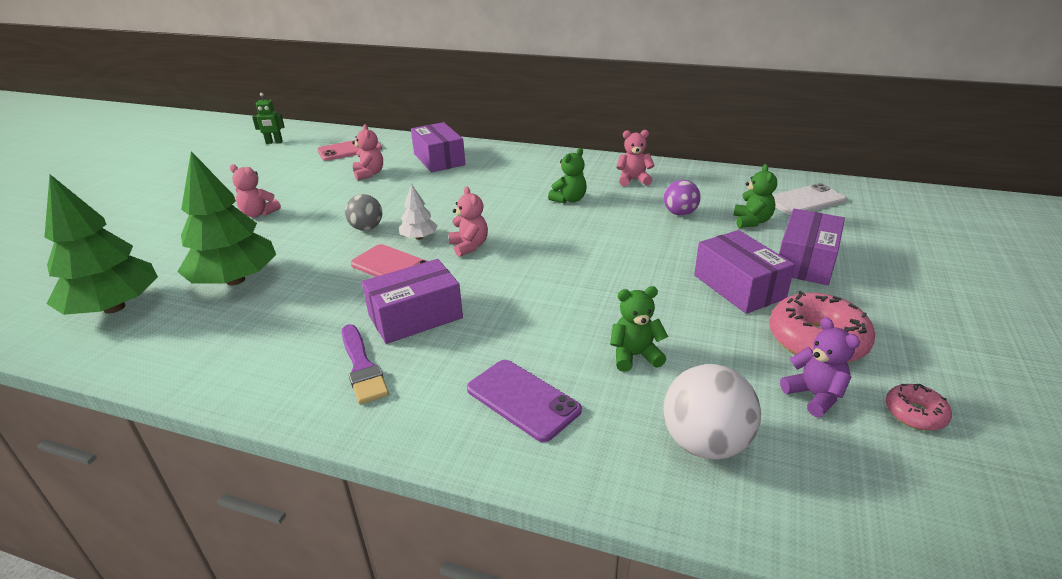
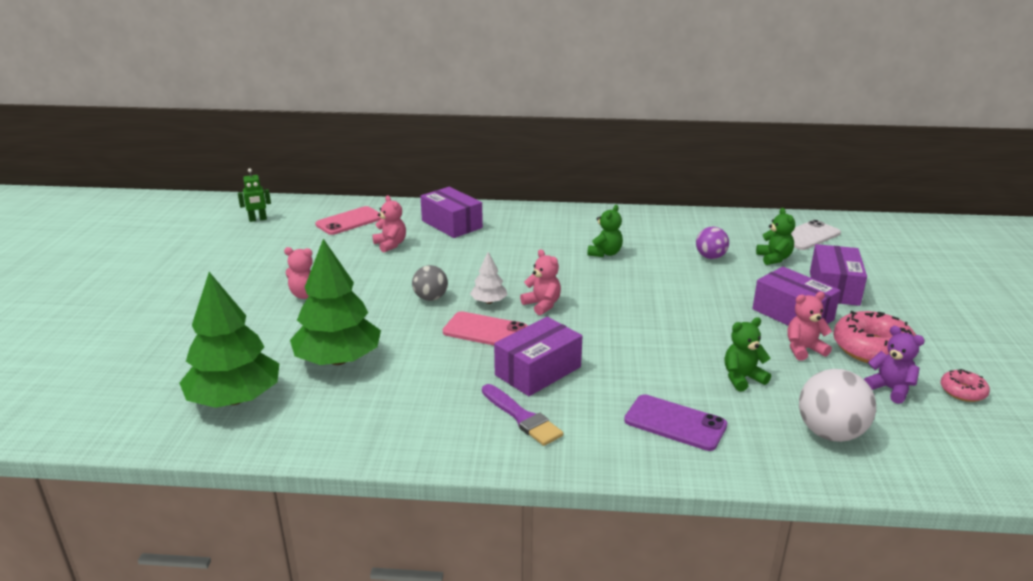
camera: 15 degrees left, 5 degrees down
(633, 180) = (651, 230): pink teddy bear -> pink teddy bear (803, 349)

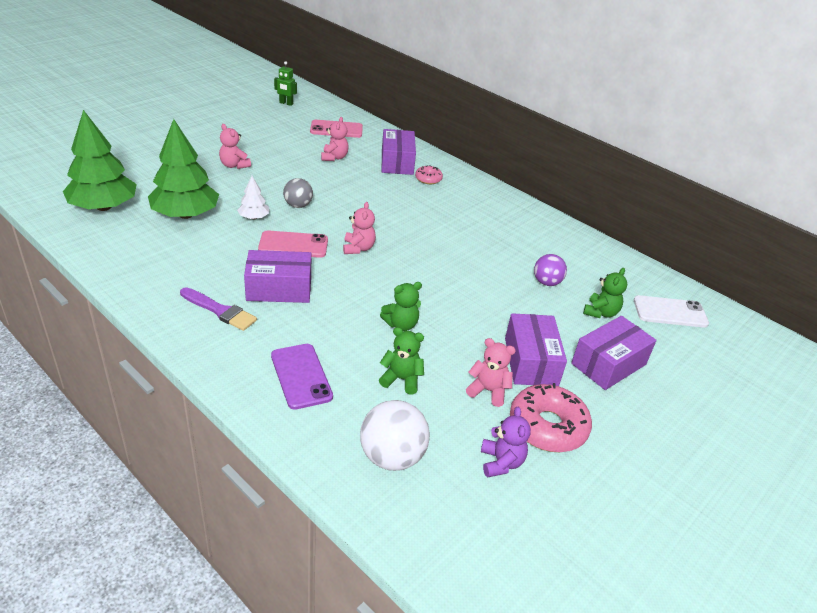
camera: 35 degrees right, 10 degrees up
(485, 331) = (293, 245): pink phone -> pink phone turned 60 degrees counterclockwise
(489, 302) = (328, 227): white tree -> white tree (254, 217)
(522, 417) = (220, 311): purple brush -> purple brush turned 60 degrees counterclockwise
(605, 253) = (468, 236): green teddy bear -> green teddy bear (401, 324)
(962, 391) = (562, 507): pink donut -> pink donut (428, 179)

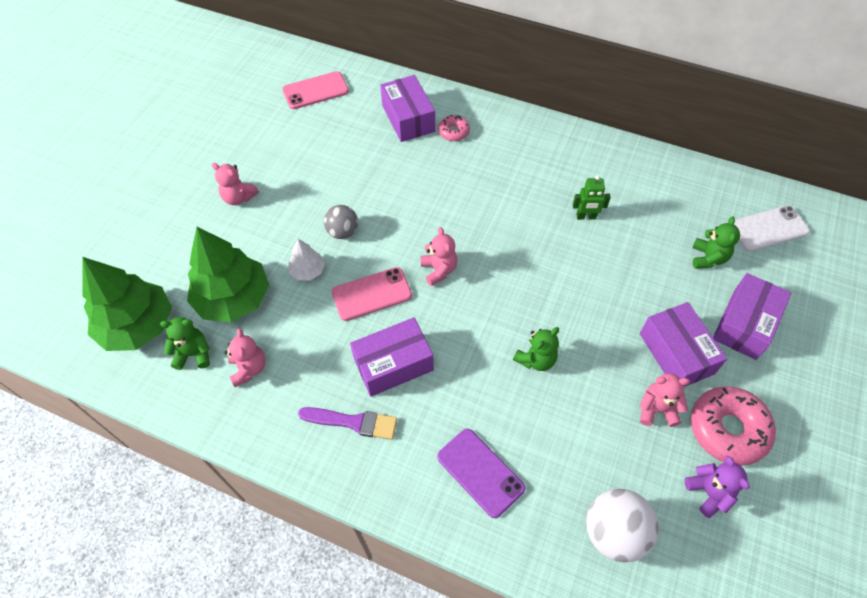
camera: 15 degrees left, 20 degrees up
(286, 103) = (235, 68): green robot -> green robot (586, 217)
(334, 157) = (338, 139): pink teddy bear -> pink teddy bear (249, 368)
(401, 379) = (573, 432): green teddy bear -> green teddy bear (193, 354)
(546, 282) = (641, 238): purple ball -> none

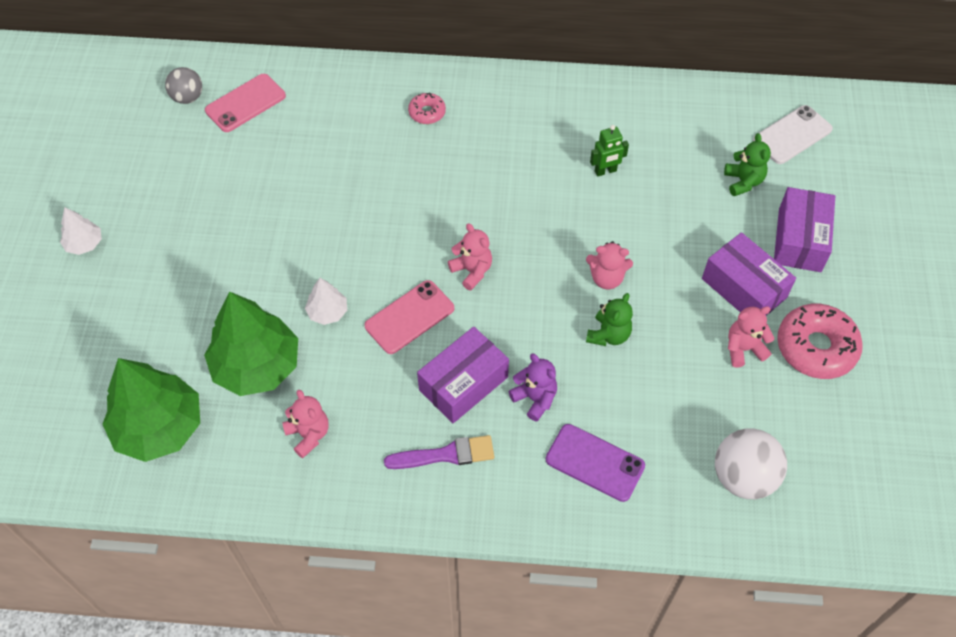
camera: 20 degrees left, 0 degrees up
(150, 166) = (84, 244): none -> white tree
(193, 354) = (239, 438): green teddy bear -> none
(239, 197) = (210, 252): pink teddy bear -> pink teddy bear (606, 278)
(343, 232) = (349, 258): grey ball -> grey ball (187, 97)
(408, 118) = (369, 110): purple box -> none
(709, 492) = (817, 412): purple teddy bear -> purple teddy bear (535, 398)

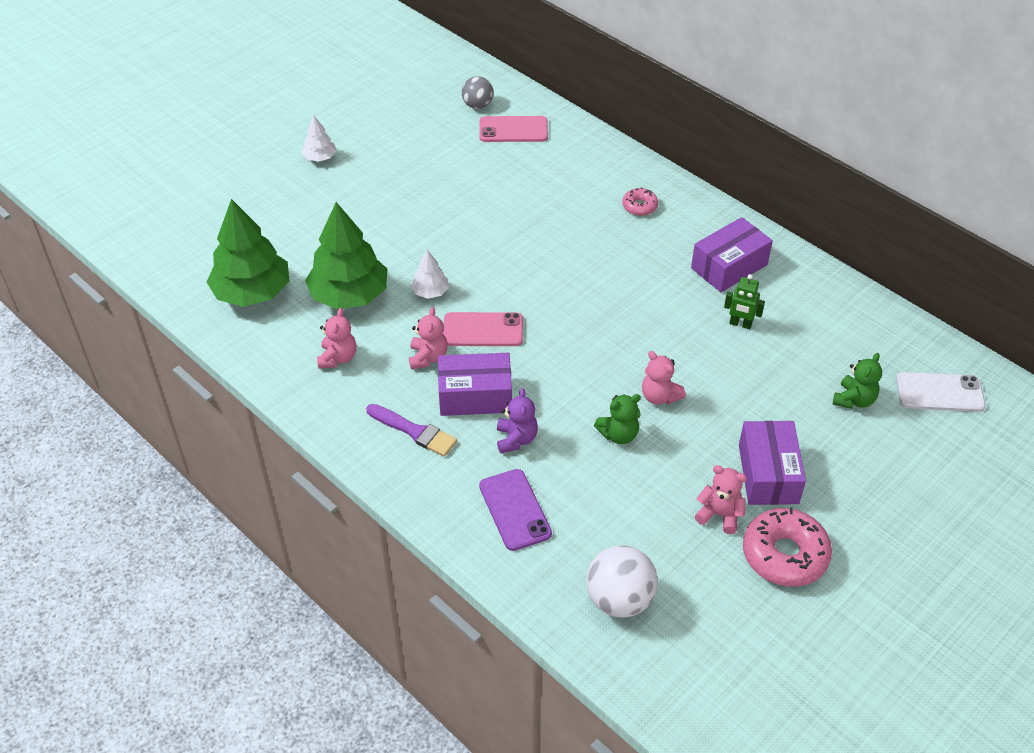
camera: 40 degrees right, 10 degrees down
(472, 271) = (560, 328): pink teddy bear -> pink teddy bear (428, 357)
(799, 240) = (858, 471): purple box -> purple box (729, 266)

